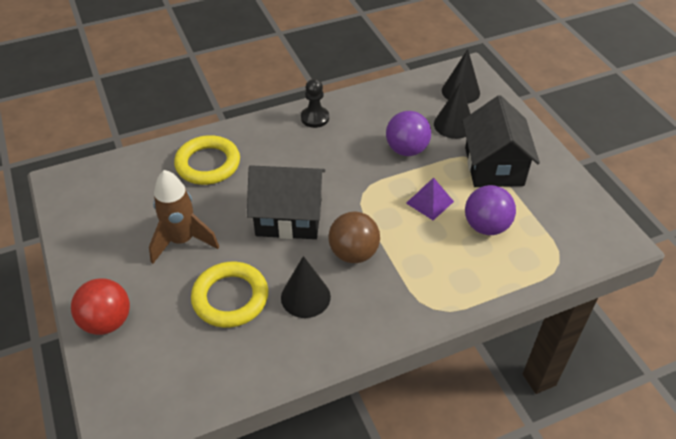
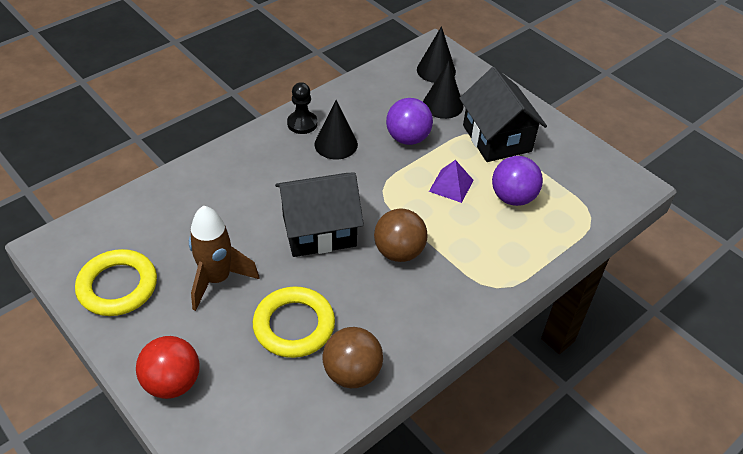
camera: 20 degrees left, 0 degrees up
(208, 164) = (209, 193): yellow ring -> yellow ring (118, 286)
(263, 354) = (352, 373): none -> brown ball
(305, 297) = (370, 306): black cone -> black cone (336, 144)

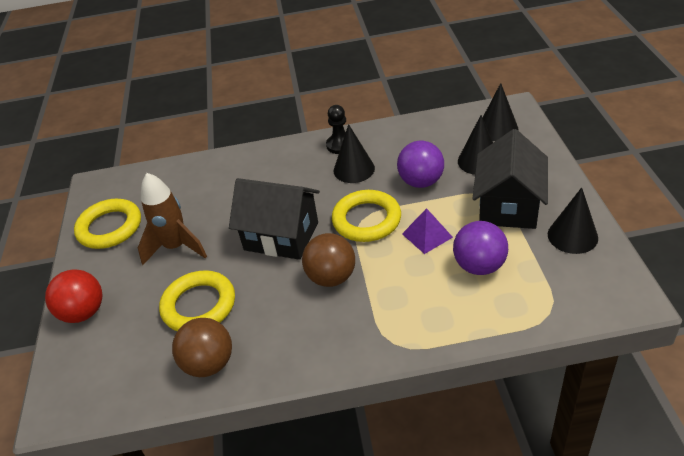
camera: 40 degrees right, 5 degrees down
(387, 189) = (366, 220): none -> yellow ring
(562, 149) = (572, 236): none -> black cone

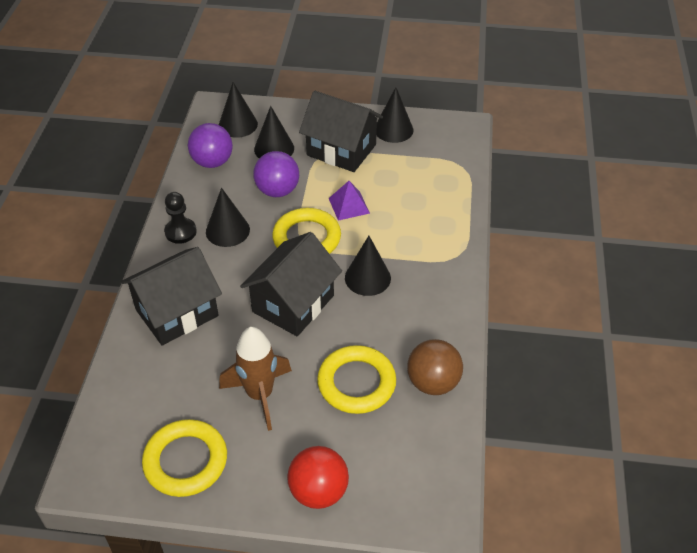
camera: 80 degrees left, 5 degrees up
(251, 174) = (177, 313): none -> black house
(331, 277) = (367, 278): brown ball -> black cone
(479, 266) = (399, 186): purple ball -> purple ball (212, 162)

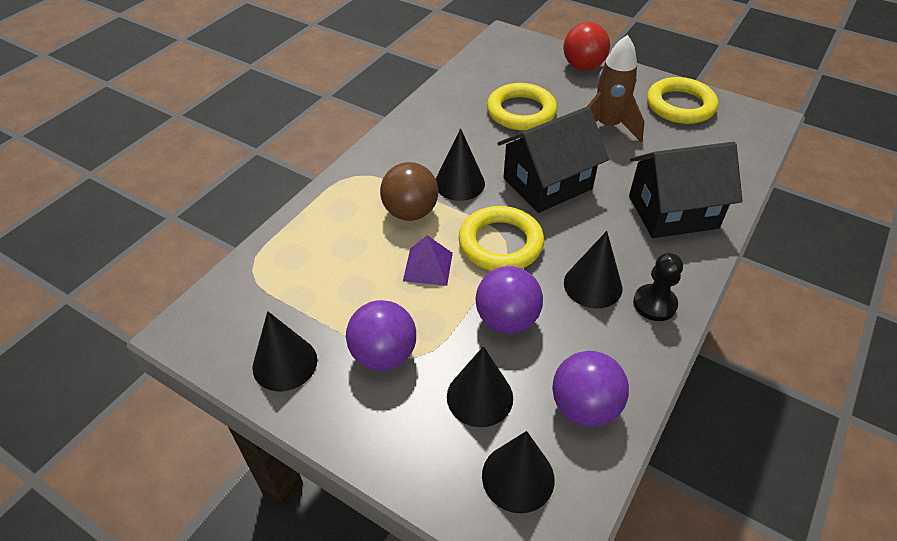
camera: 155 degrees left, 0 degrees up
(341, 150) = (383, 355): black house -> purple ball
(433, 382) = (459, 95): brown ball -> brown ball (410, 212)

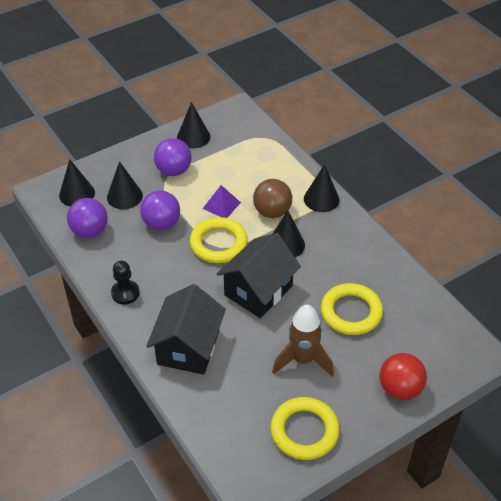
camera: 115 degrees right, 0 degrees up
(547, 183) = (258, 290): black house -> black house turned 45 degrees clockwise
(592, 285) = (158, 271): black cone -> black cone (321, 199)

